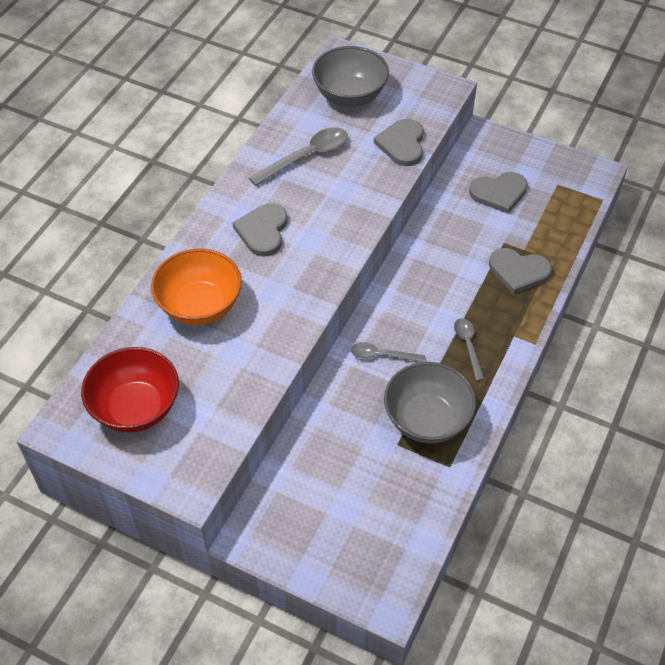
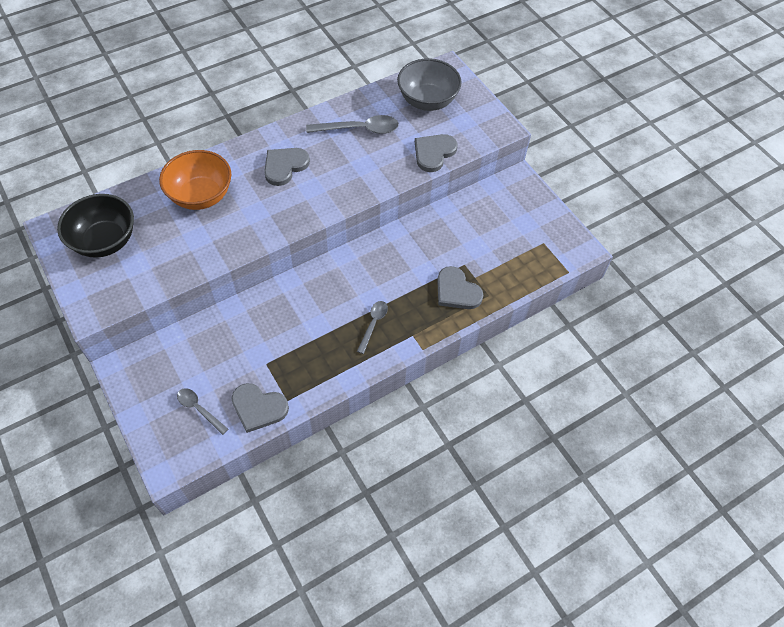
camera: 30 degrees right, 5 degrees up
(136, 408) = (105, 241): red bowl -> black bowl
(381, 355) = (309, 297): grey spoon -> grey spoon (199, 409)
(427, 420) = (300, 359): grey bowl -> none
(499, 193) = (493, 227): grey heart -> grey heart (258, 408)

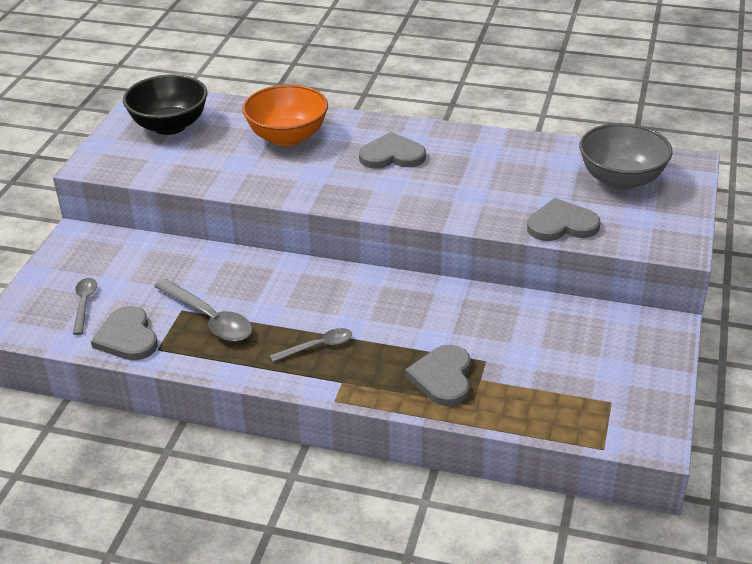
camera: 50 degrees right, 20 degrees down
(359, 129) = (509, 165): grey spoon -> grey spoon (209, 319)

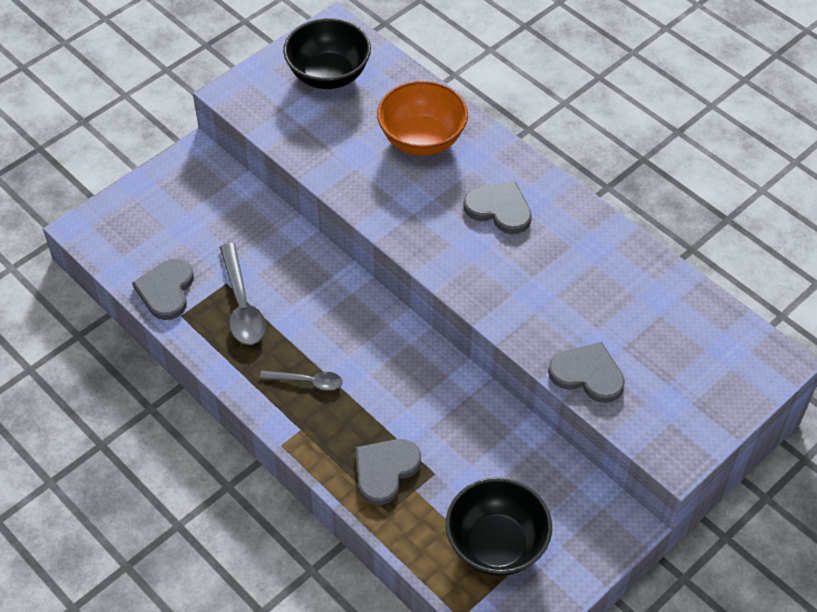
camera: 30 degrees right, 15 degrees up
(84, 304) = (156, 237): grey spoon -> none
(582, 385) = (496, 544): none -> black bowl
(621, 179) = (692, 348): grey bowl -> none

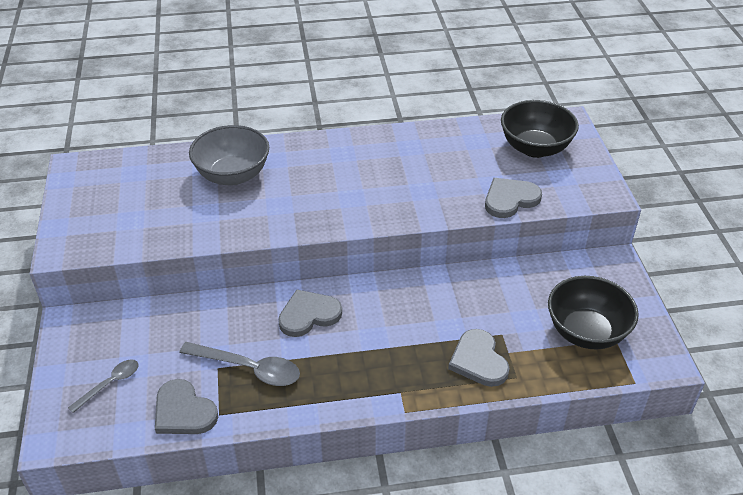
camera: 55 degrees left, 10 degrees down
(307, 382) = (360, 365): grey spoon -> grey spoon (110, 384)
(328, 75) = (115, 191): black bowl -> black bowl (535, 148)
(422, 139) = (232, 175): orange bowl -> grey bowl
(499, 209) = (335, 170): grey heart -> grey heart (308, 315)

